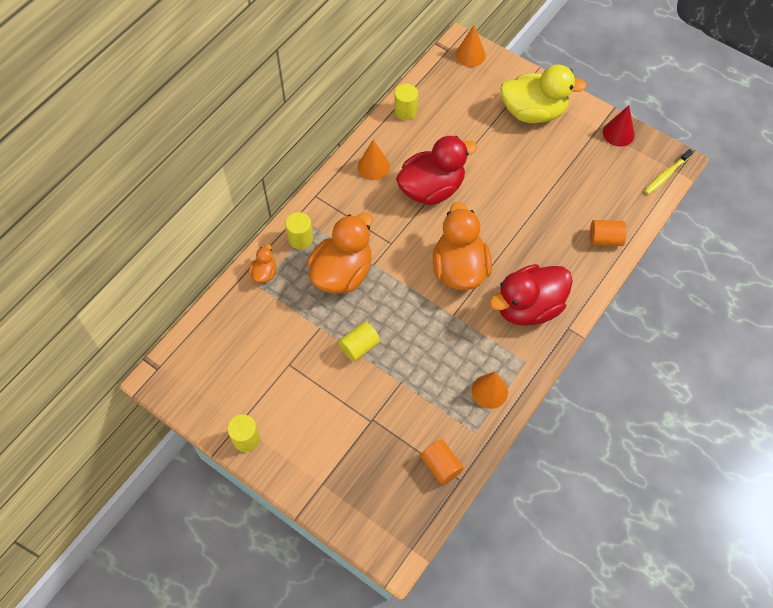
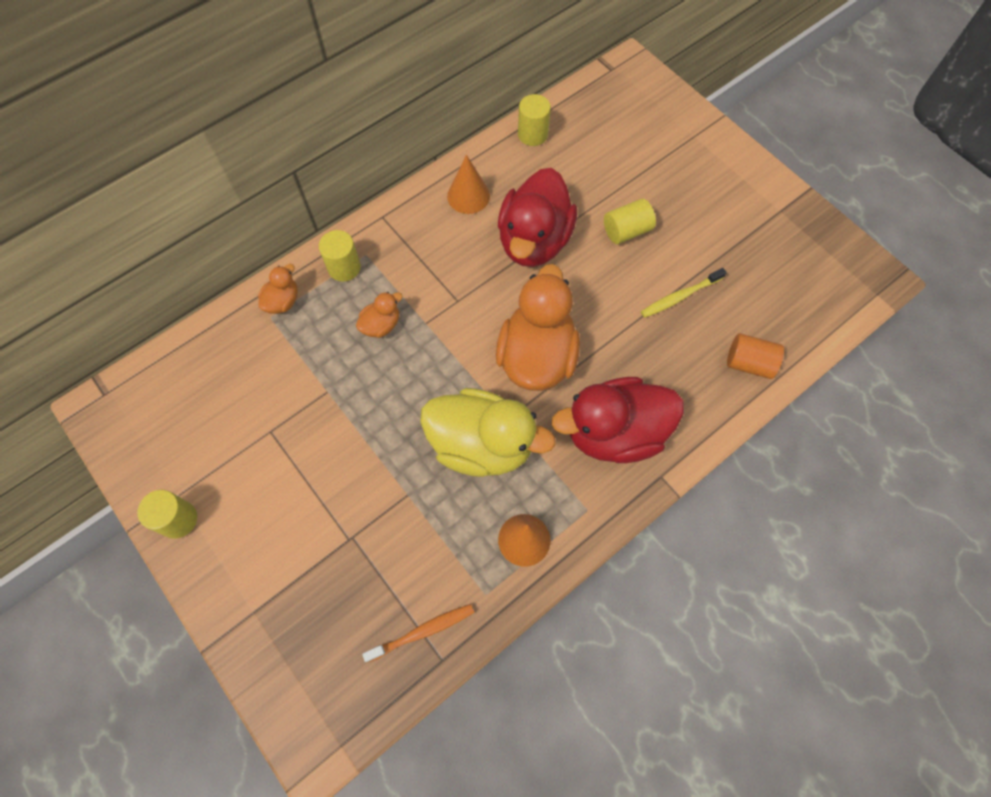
camera: 15 degrees right, 5 degrees up
(342, 273) = (381, 325): orange duck -> orange duck, size x0.45
(359, 346) = (369, 430): yellow cylinder -> yellow cylinder (626, 231)
(431, 189) = (534, 241): red duck -> red duck turned 120 degrees clockwise
(441, 466) = (422, 631): orange cylinder -> orange toothbrush
(470, 55) = (638, 81): orange cone -> none
(533, 112) = (699, 170): yellow duck -> yellow duck (482, 445)
(618, 133) = (807, 223): red cone -> none
(666, 175) = (859, 294): yellow toothbrush -> yellow toothbrush (680, 296)

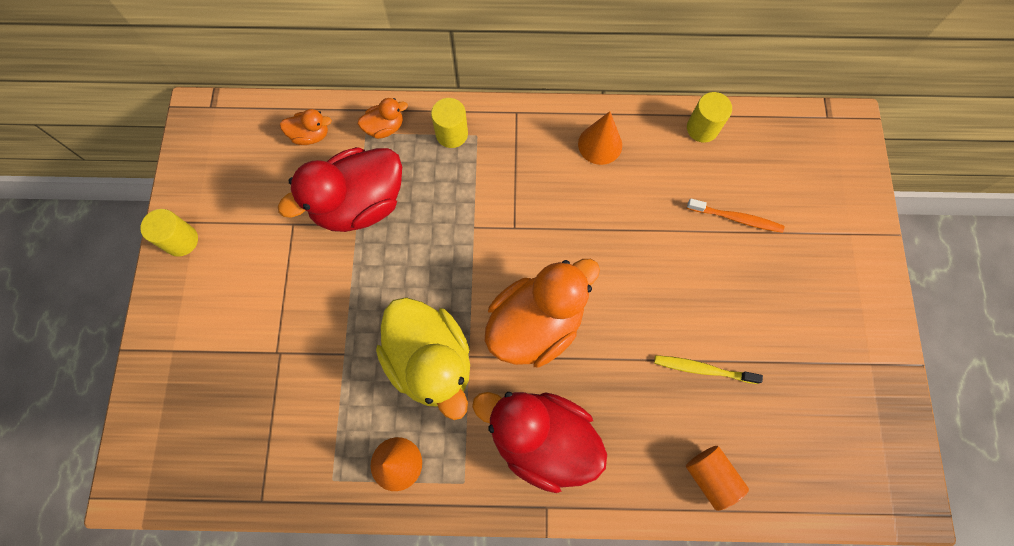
camera: 40 degrees right, 5 degrees up
(381, 325) = (439, 202): orange duck -> orange duck (310, 135)
(422, 631) = (266, 468): orange toothbrush -> orange toothbrush (736, 218)
(534, 241) = (620, 224): red duck -> red duck (359, 204)
(626, 231) = (708, 275): yellow cylinder -> none

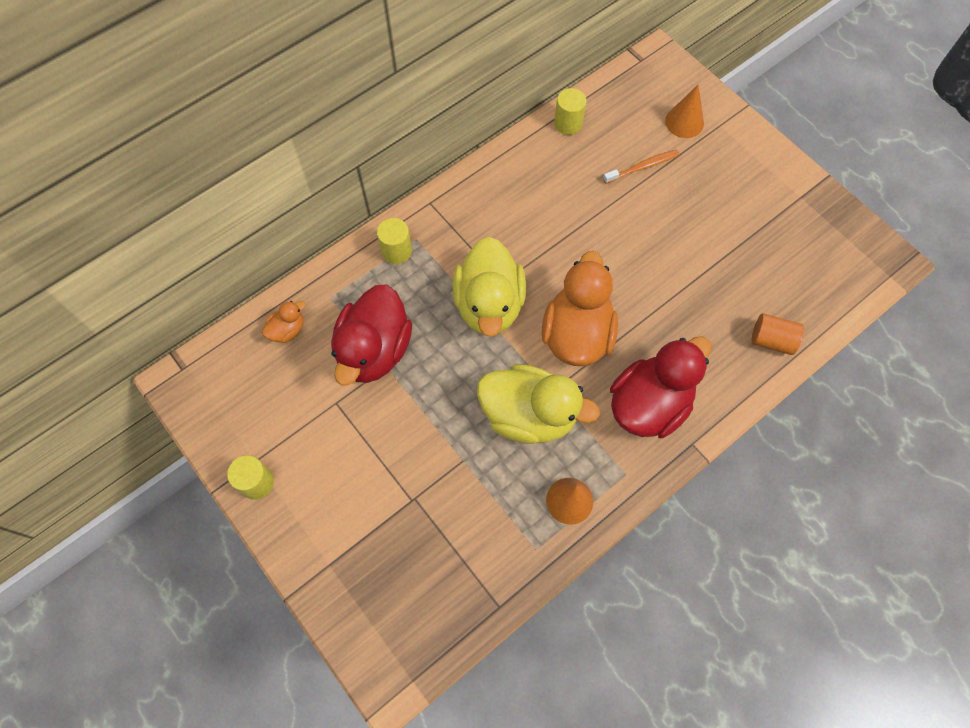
camera: 40 degrees left, 5 degrees down
(385, 127) = (341, 283): orange duck -> none
(485, 239) = (489, 305): none -> yellow duck
(541, 439) = (649, 404): red duck -> red duck turned 150 degrees clockwise
(600, 144) = (509, 183): orange cone -> orange cone (684, 122)
(702, 369) = (707, 278): yellow toothbrush -> none

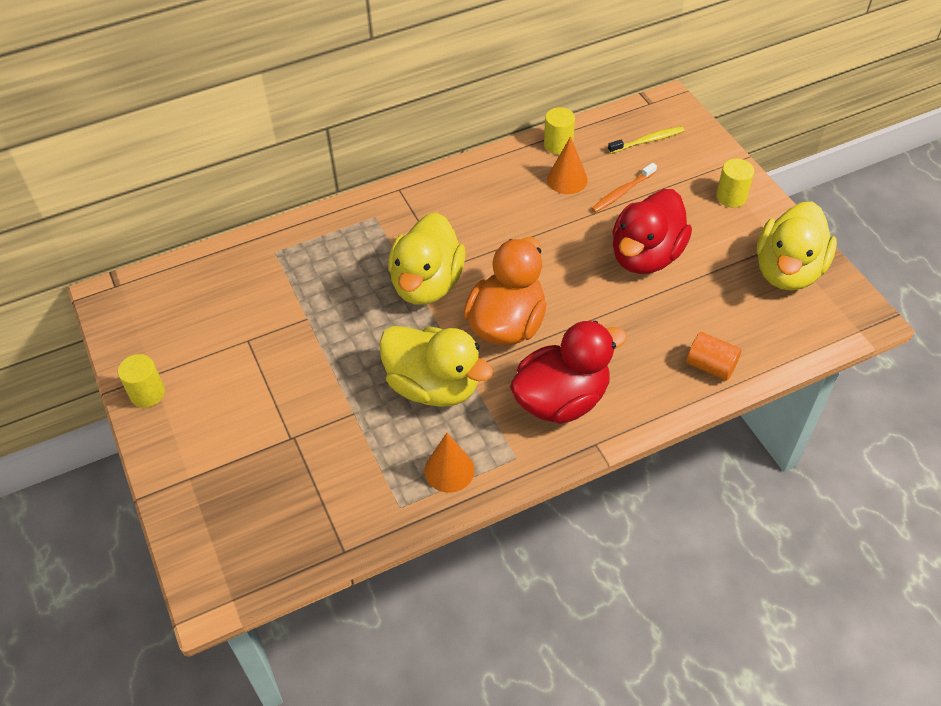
camera: 15 degrees right, 15 degrees down
(287, 330) = (225, 271): orange duck -> none
(374, 350) = (301, 303): red duck -> red duck (646, 256)
(396, 251) = (352, 224): yellow cylinder -> yellow cylinder (731, 197)
(642, 167) = (622, 192): orange toothbrush -> orange toothbrush turned 150 degrees clockwise
(651, 104) = (648, 141): none -> yellow toothbrush
(684, 122) = (677, 161): orange cone -> orange cone (567, 179)
(813, 225) = (787, 271): none -> yellow duck

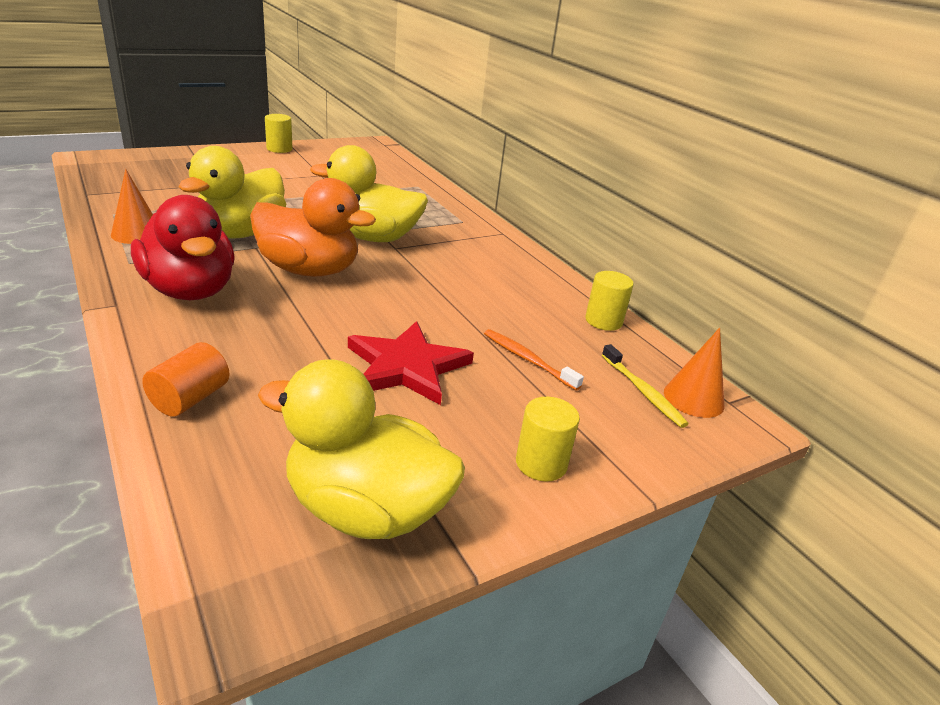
camera: 80 degrees right, 20 degrees down
(567, 179) = (541, 322): orange cone -> orange cone (693, 398)
(646, 256) = (407, 366): red duck -> red star

